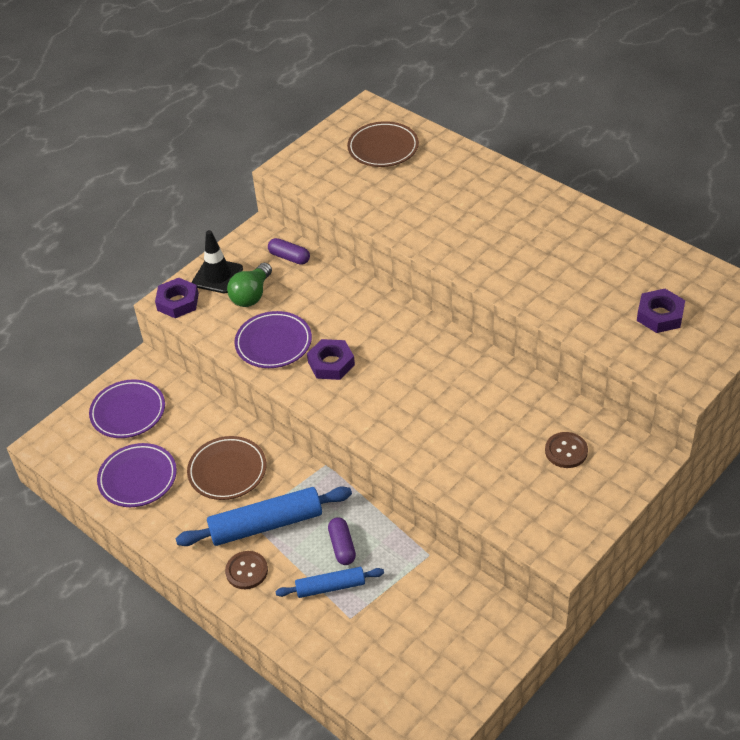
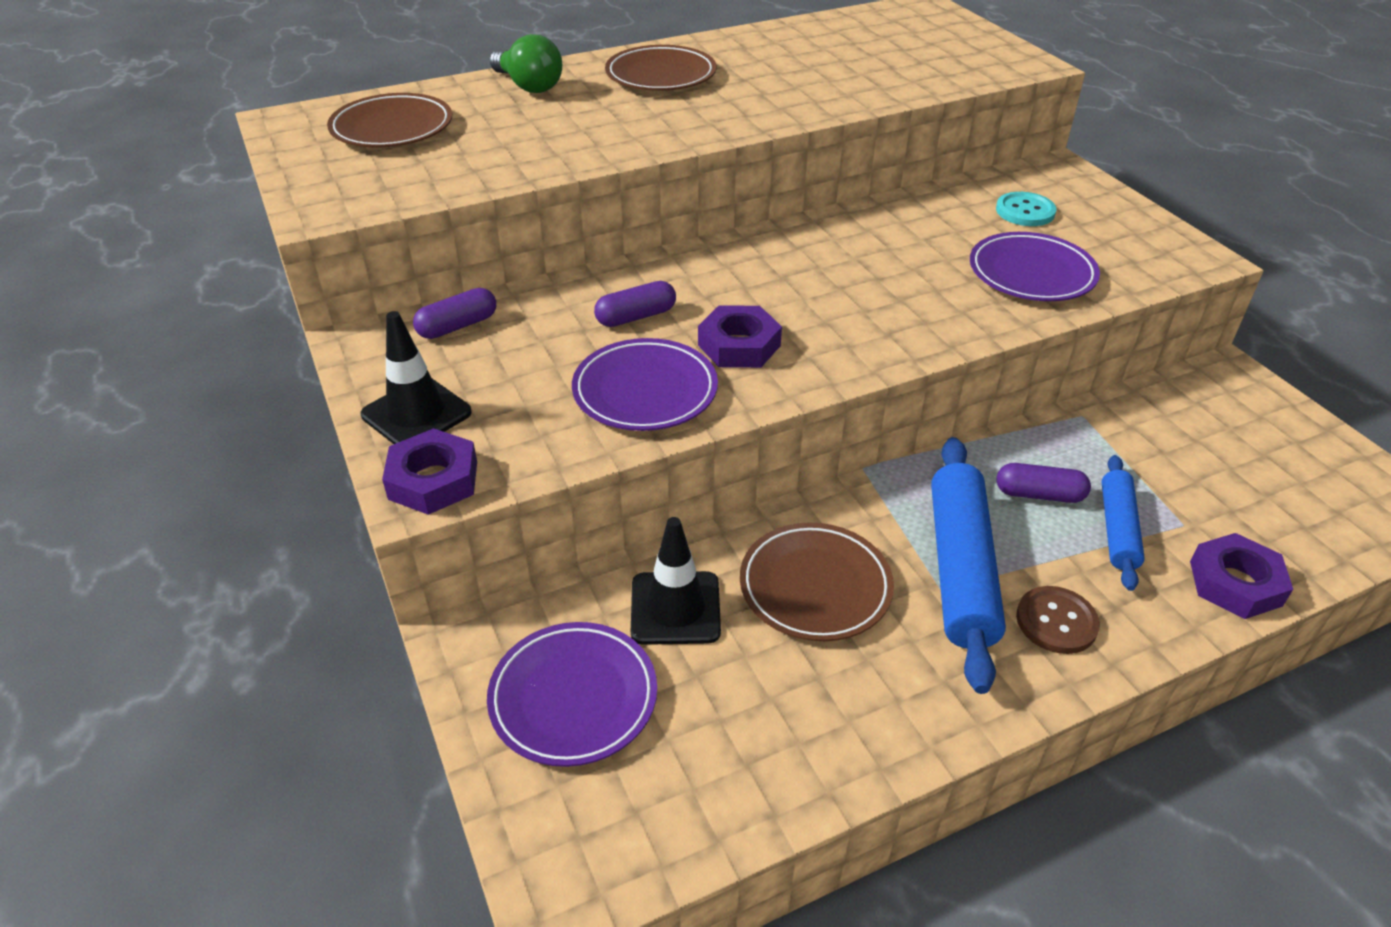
camera: 70 degrees left, 5 degrees down
(138, 478) = (763, 727): purple plate -> purple plate (1031, 273)
(191, 426) = (675, 608): none -> black traffic cone
(251, 295) = (505, 387): green light bulb -> green light bulb (529, 86)
(334, 316) = (636, 317): none -> purple capsule
(526, 216) = (661, 75): none -> brown plate
(566, 451) = (1025, 211): brown button -> turquoise button
(660, 315) = (909, 51): purple nut -> purple nut (1235, 583)

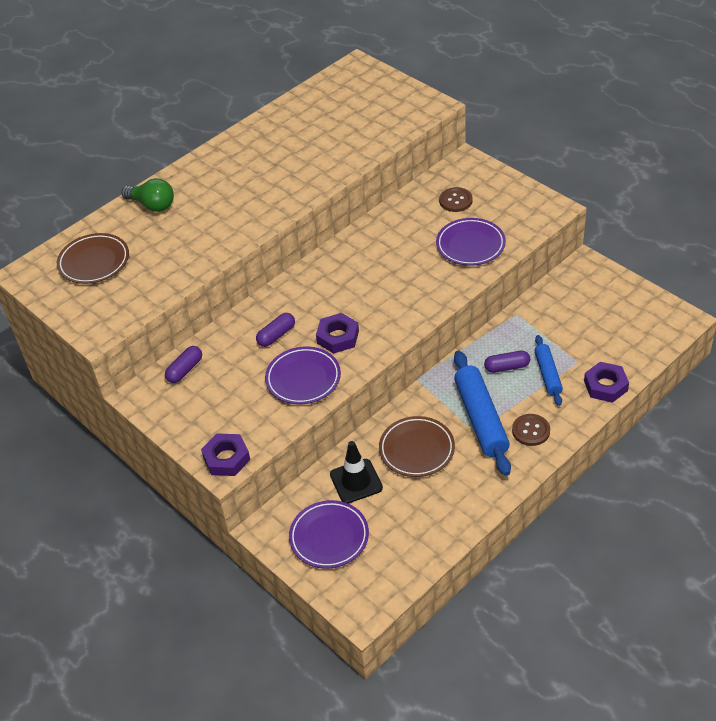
camera: 15 degrees left, 5 degrees up
(416, 414) = (196, 427): black traffic cone -> none
(661, 75) = (225, 174): brown plate -> none
(1025, 211) = (455, 201): turquoise button -> brown button

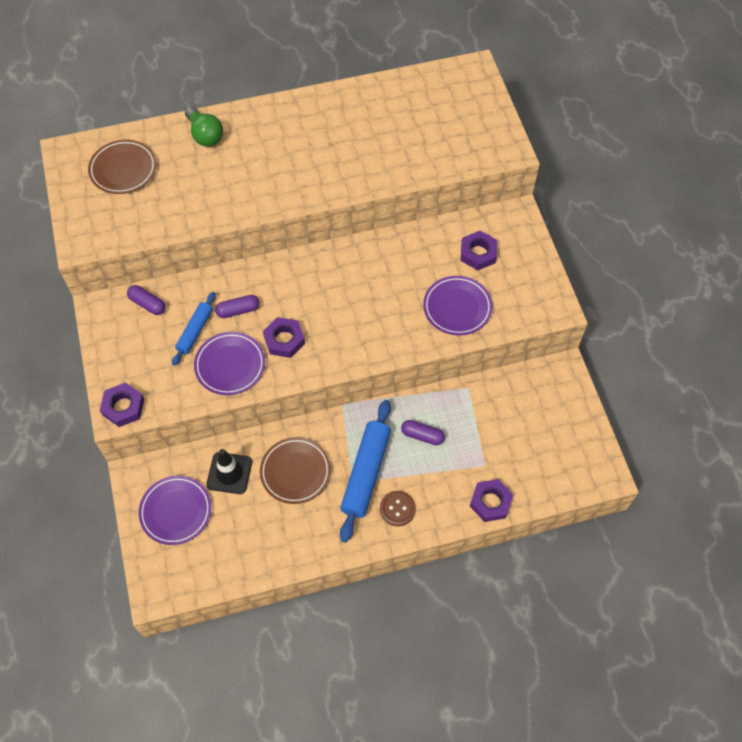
camera: 25 degrees right, 15 degrees up
(185, 370) = (147, 304): purple capsule -> purple capsule turned 60 degrees clockwise
(455, 201) = (478, 253): brown button -> purple nut
(548, 374) = (451, 462): blue rolling pin -> blue rolling pin (195, 331)

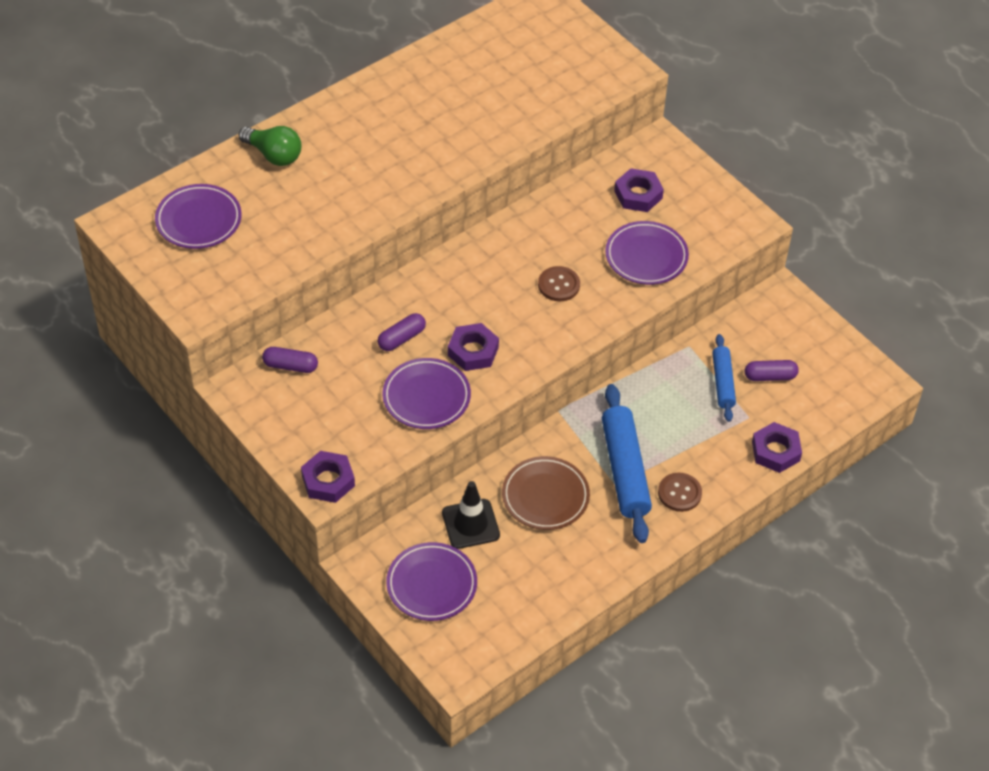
camera: 25 degrees left, 10 degrees down
(123, 169) = (199, 220): brown plate -> purple plate
(195, 331) = (364, 376): blue rolling pin -> blue rolling pin (723, 382)
(377, 308) = (559, 285): none -> brown button
(422, 435) = (665, 411): purple capsule -> purple capsule (770, 376)

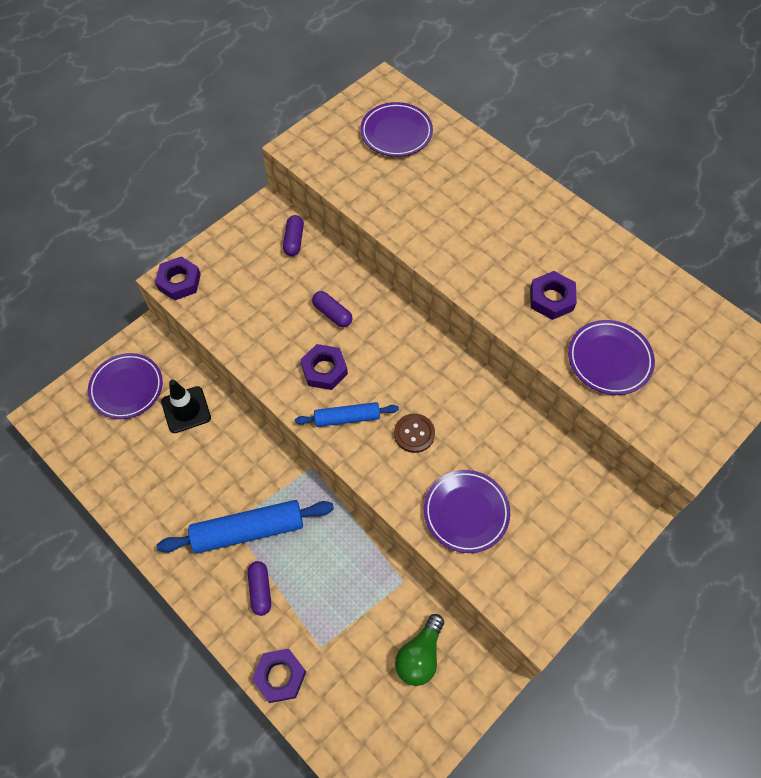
camera: 85 degrees right, 10 degrees up
(274, 155) = (482, 170): green light bulb -> green light bulb (420, 656)
(426, 397) = (269, 340): purple plate -> purple plate (609, 360)
(545, 496) = (216, 465): brown plate -> none
(638, 194) = (550, 499): purple nut -> purple nut (551, 299)
(679, 493) = (224, 582): brown button -> none
(723, 382) = (361, 618): blue rolling pin -> blue rolling pin (347, 418)
(770, 376) = (375, 667): purple capsule -> purple capsule (260, 590)

